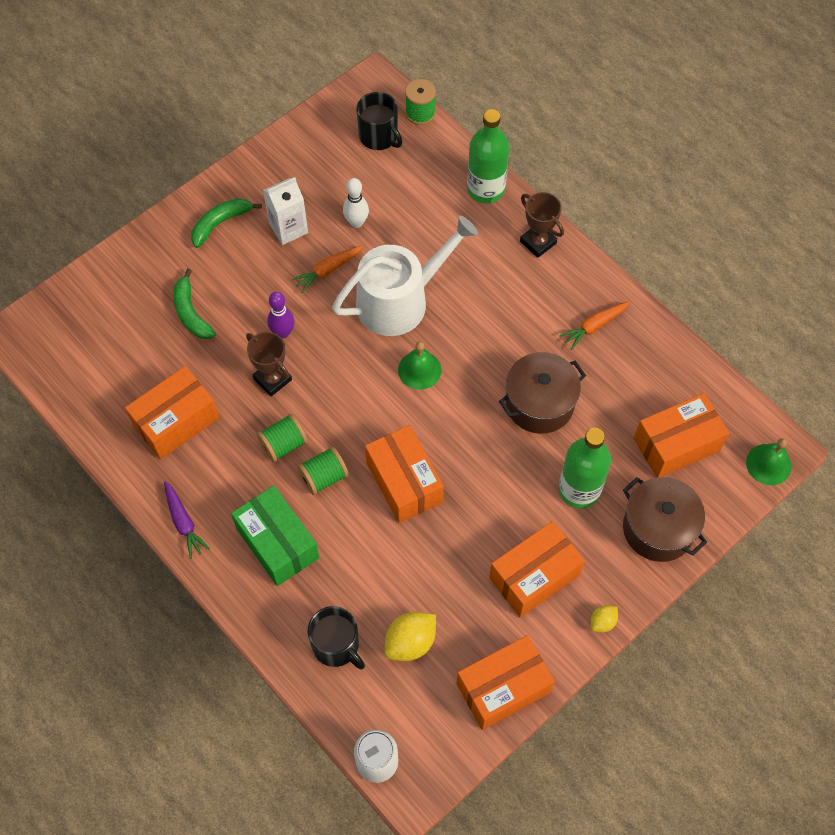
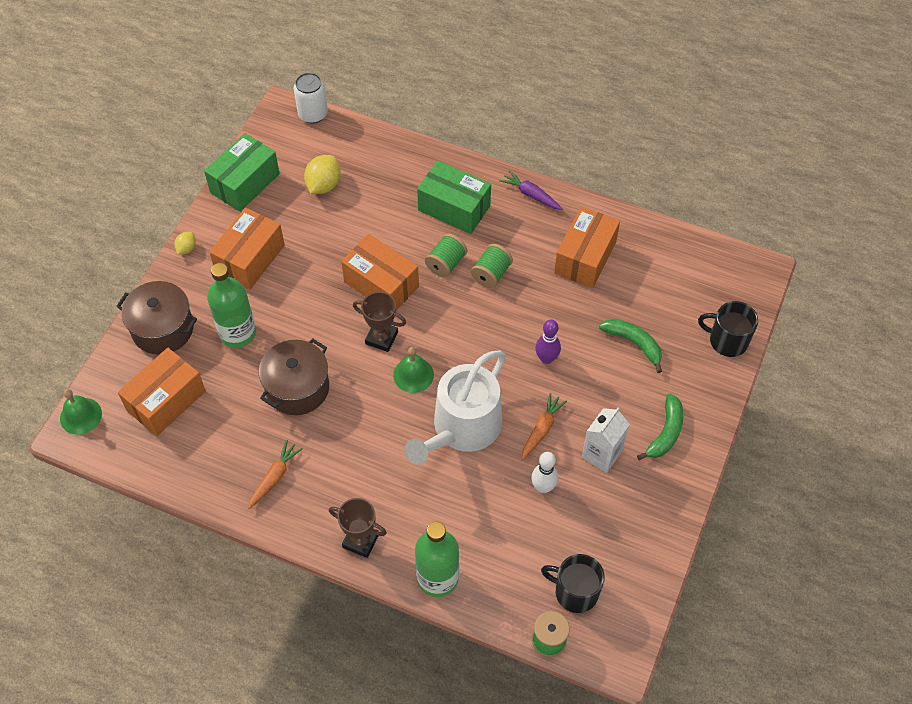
camera: 155 degrees right, 5 degrees down
(272, 379) = (531, 318): brown trophy -> brown trophy (381, 338)
(336, 646) = (375, 164): black mug -> black mug (727, 340)
(503, 688) = (245, 183): orange box -> green box

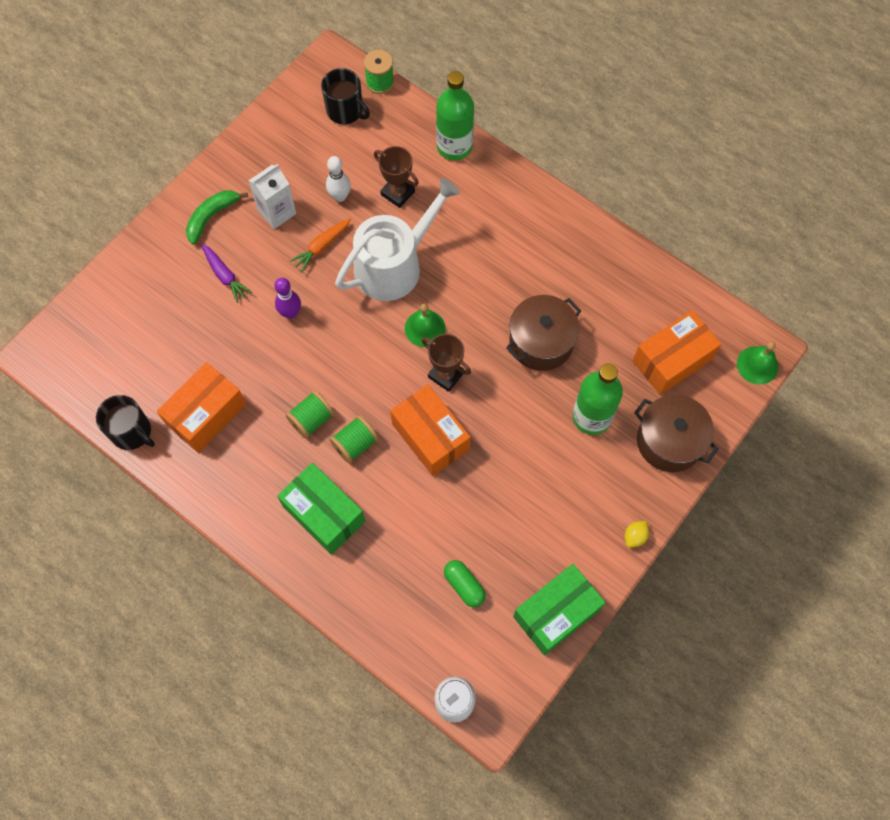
camera: 165 degrees left, 10 degrees up
(250, 259) = (565, 504): orange box -> none
(274, 477) = (577, 261): orange carrot -> none
(323, 185) = (464, 585): yellow lemon -> green capsule
(360, 541) = (512, 190): brown trophy -> brown trophy (397, 193)
(531, 194) = (232, 509): purple carrot -> purple carrot (225, 275)
(634, 343) = (200, 308): green banana -> none
(727, 340) = (110, 288): black mug -> black mug (132, 432)

